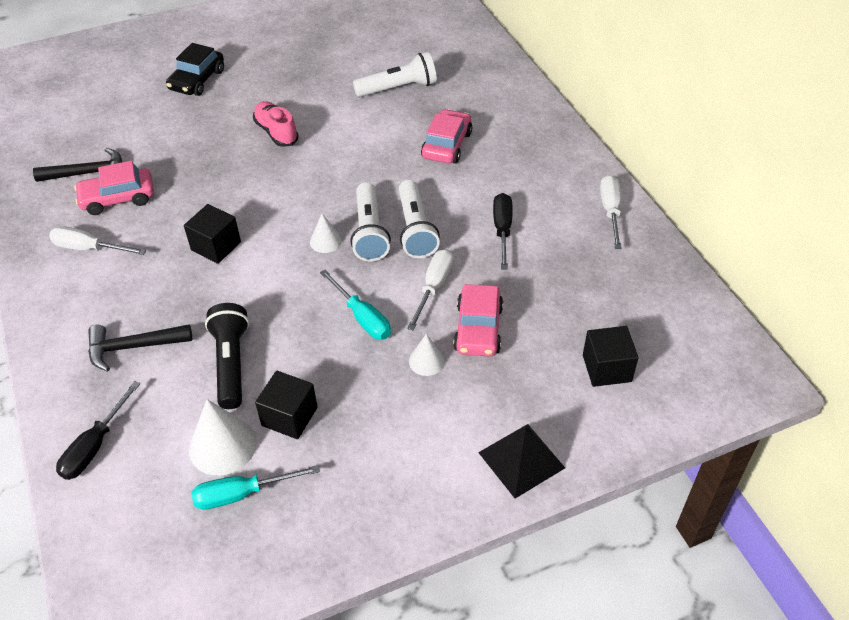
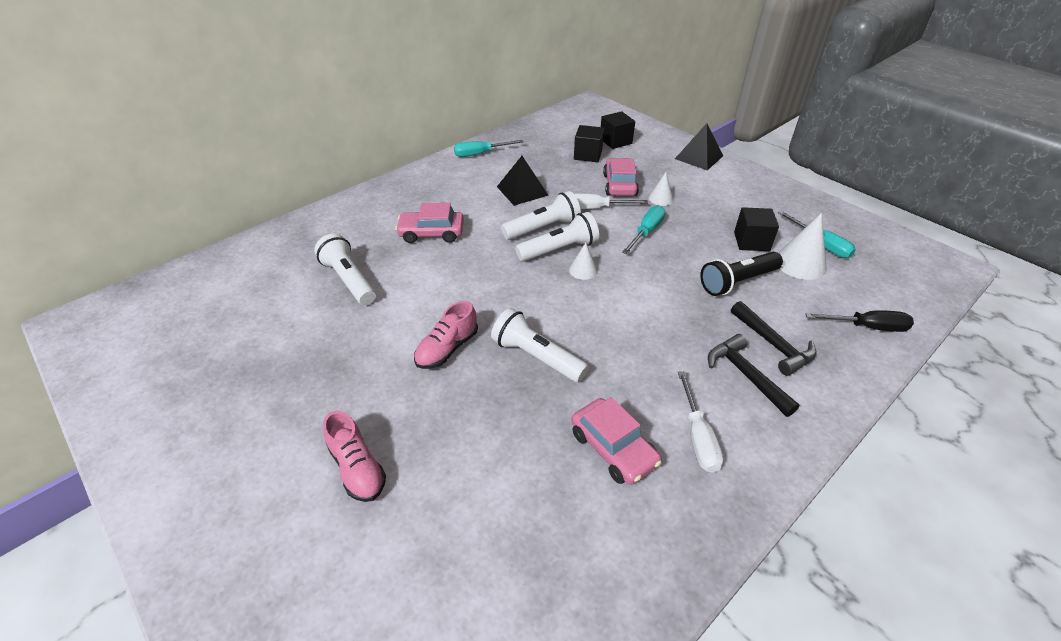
camera: 110 degrees left, 5 degrees down
(88, 173) = (588, 505): black hammer -> black hammer (745, 375)
(197, 80) = (357, 468): black car -> pink shoe
(216, 246) = (630, 335): black cube -> black cube (588, 155)
(232, 180) = (537, 357): none -> white flashlight
(478, 329) = (619, 185): pink car -> pink car turned 75 degrees counterclockwise
(502, 230) = (522, 190): black screwdriver -> black pyramid
(610, 211) = (480, 154): white screwdriver -> turquoise screwdriver

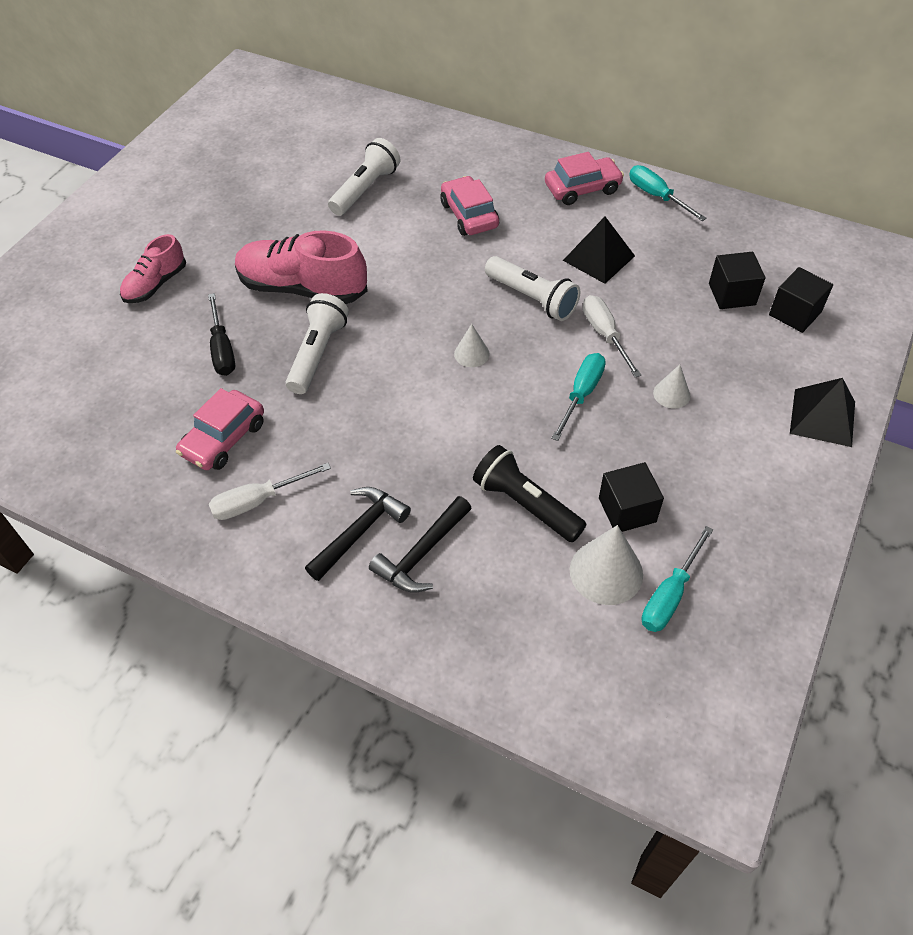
camera: 70 degrees right, 10 degrees up
(447, 349) = (302, 288): pink shoe -> pink shoe, size x1.72
(559, 249) = (498, 323): white flashlight -> none
(619, 185) = (676, 344): pink car -> pink car (582, 189)
(646, 232) = (581, 394): turquoise screwdriver -> turquoise screwdriver turned 75 degrees counterclockwise
(867, 327) = (502, 656): black screwdriver -> black screwdriver (222, 349)

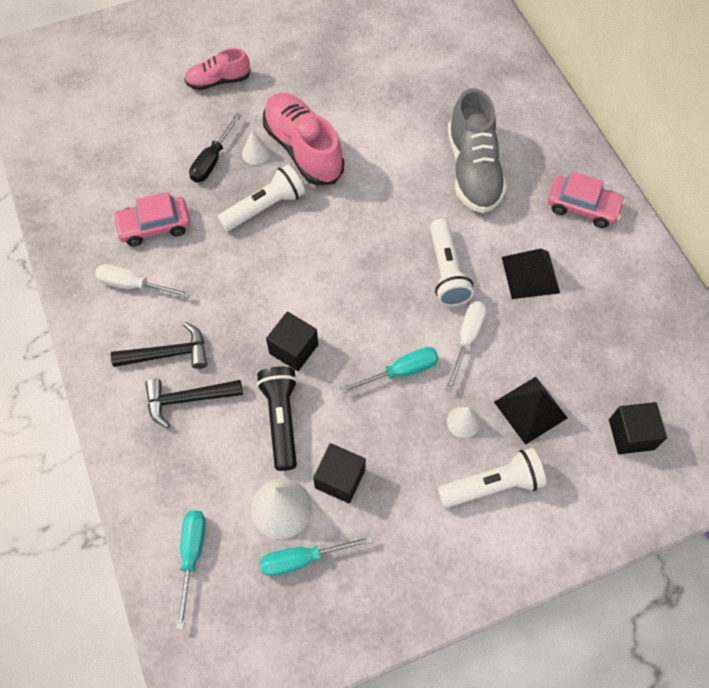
camera: 40 degrees right, 10 degrees up
(365, 189) = (422, 97): white flashlight -> white flashlight (492, 485)
(469, 215) = (473, 170): pink car -> grey shoe
(471, 354) = (360, 283): white cone -> white cone (256, 153)
(657, 196) = (634, 255): turquoise screwdriver -> turquoise screwdriver (192, 555)
(732, 294) = (599, 380): black cube -> black cube (293, 349)
(822, 417) = (553, 530): black pyramid -> black pyramid (530, 409)

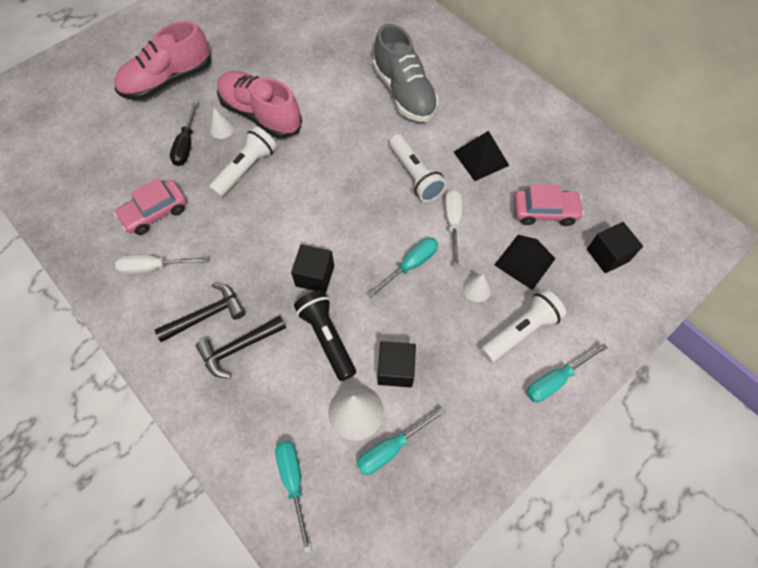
camera: 20 degrees left, 0 degrees up
(218, 81) = (168, 81): pink shoe -> pink shoe, size x1.72
(509, 552) = (556, 380): none -> turquoise screwdriver
(582, 207) = (498, 97): pink car -> pink car (544, 211)

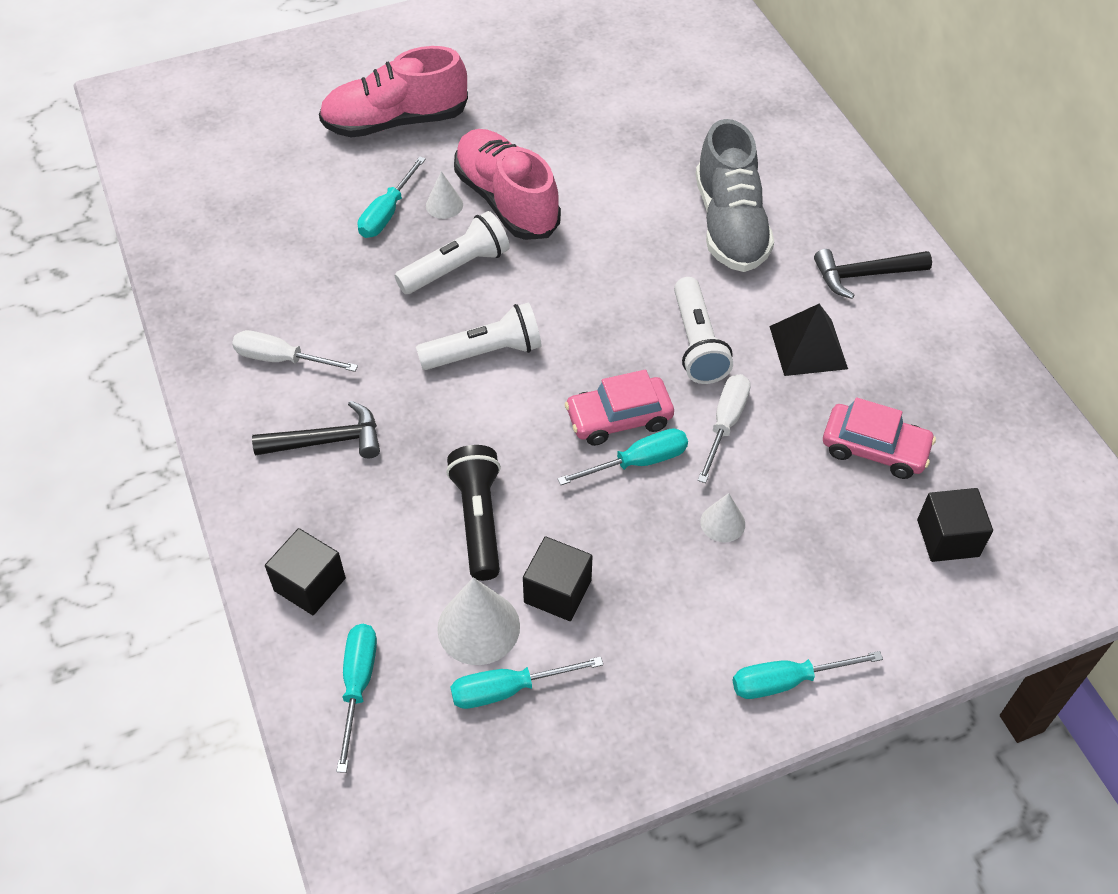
camera: 20 degrees right, 10 degrees down
(155, 212) = (310, 290): pink car -> pink car (619, 418)
(186, 144) = (387, 213): black screwdriver -> turquoise screwdriver
(239, 348) = (353, 495): black hammer -> black hammer (864, 275)
(315, 276) = (495, 435): black cube -> black cube (310, 584)
(520, 331) = (762, 599): white flashlight -> white flashlight (484, 353)
(524, 261) = (812, 508): black pyramid -> none

